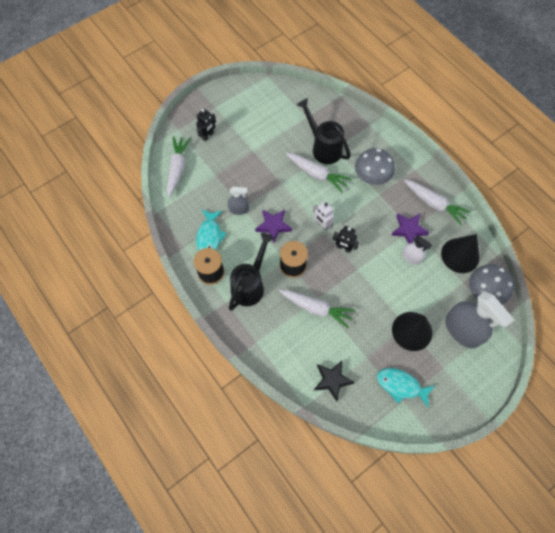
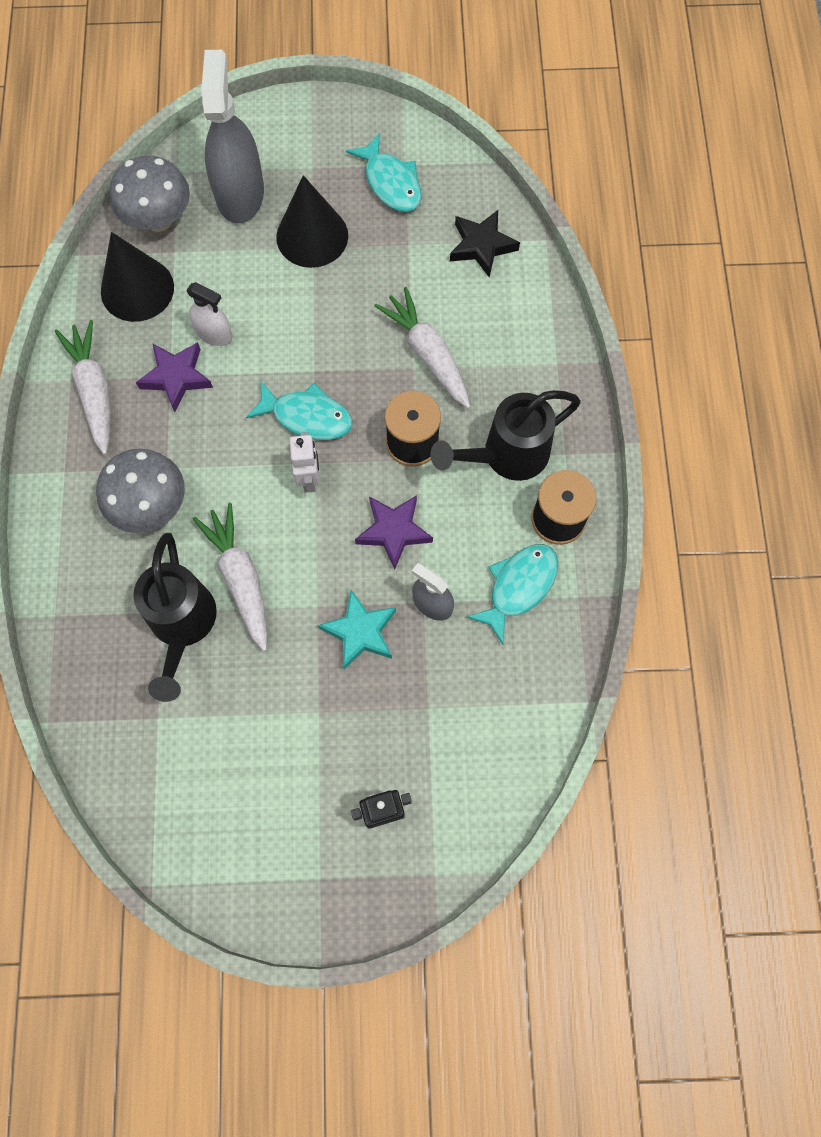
camera: 145 degrees left, 5 degrees up
(177, 168) = (492, 773): white carrot -> none
(258, 184) = (360, 632): none -> turquoise star
(343, 248) = (307, 416): black robot -> turquoise fish
(411, 257) = (214, 333): white spray bottle -> white spray bottle turned 135 degrees clockwise

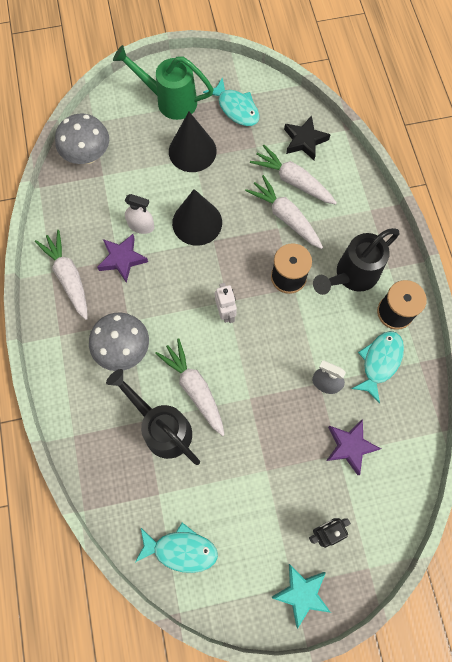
camera: 10 degrees left, 0 degrees up
(137, 289) = (83, 204): black cone -> black cone (197, 222)
(182, 626) = (162, 427): black watering can -> black watering can turned 150 degrees clockwise
(240, 193) = (138, 130): grey spray bottle -> none
(295, 157) = (170, 101): none -> green watering can
(307, 416) = (215, 271): turquoise fish -> turquoise fish (181, 550)
(360, 632) = (282, 410): turquoise star -> turquoise star (301, 593)
(394, 531) = (289, 339): purple star -> purple star (350, 446)
(451, 303) = (293, 181): none -> white carrot

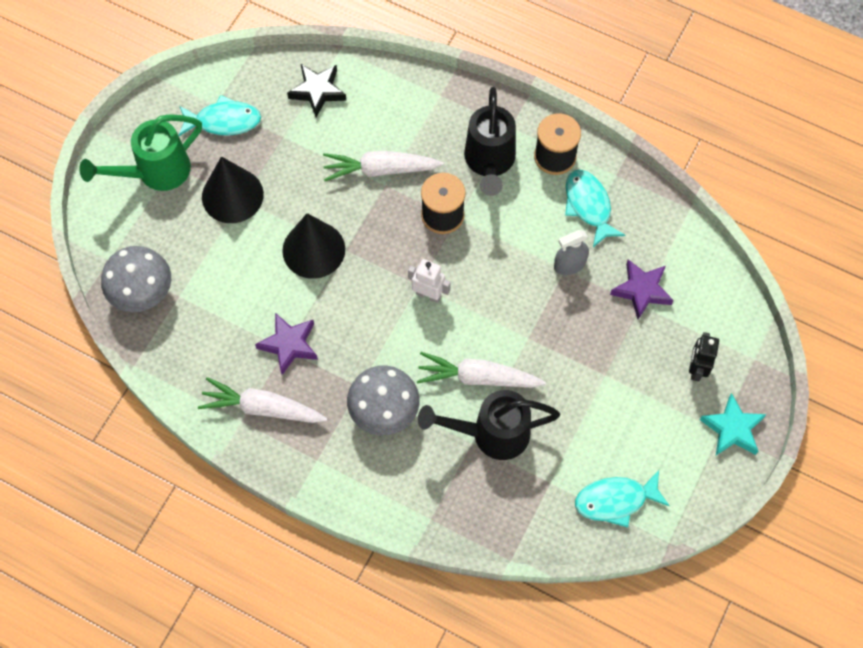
camera: 50 degrees left, 5 degrees down
(141, 226) = (269, 301): white spray bottle -> none
(181, 550) = (615, 500): turquoise fish -> turquoise fish turned 150 degrees counterclockwise
(293, 181) = (350, 134): white carrot -> none

